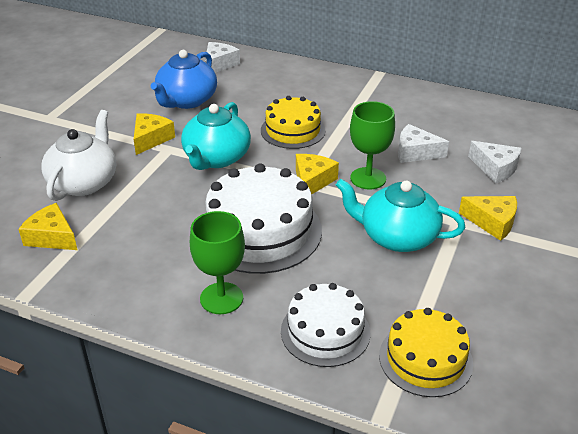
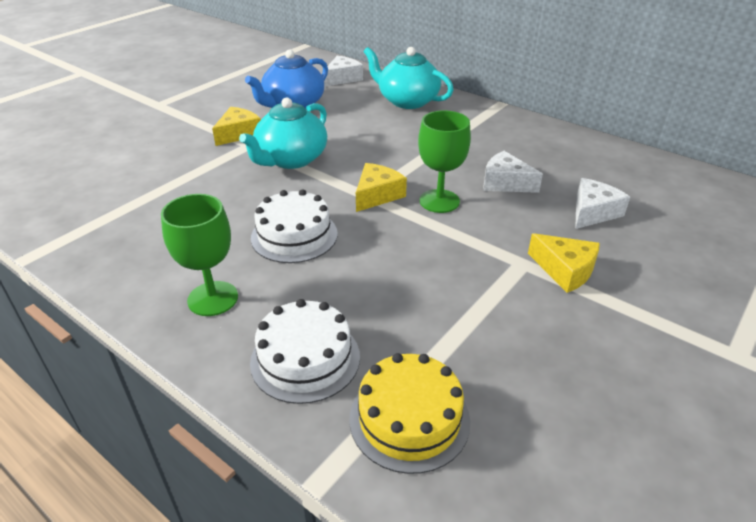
camera: 15 degrees right, 0 degrees up
(52, 237) = (88, 208): yellow cheese -> none
(84, 182) = (152, 163): white teapot -> none
(260, 231) = (294, 235): white cake -> white cake, size x0.62
(293, 130) = (383, 144): yellow cake -> none
(397, 237) = (442, 267): turquoise teapot -> turquoise teapot (407, 101)
(495, 168) = (593, 212): white cheese -> white cheese turned 105 degrees counterclockwise

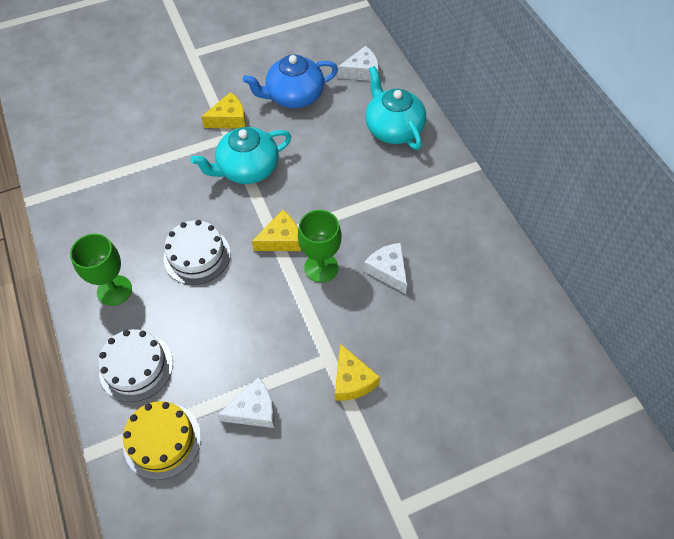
camera: 30 degrees right, 20 degrees up
(593, 212) = (427, 335): white cheese -> white cheese (254, 410)

